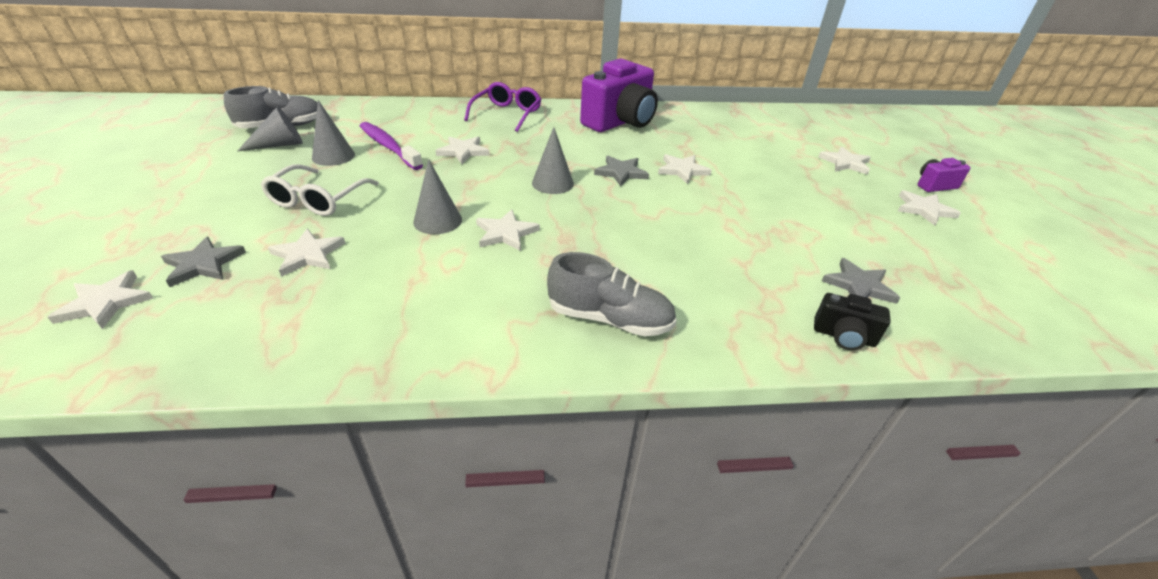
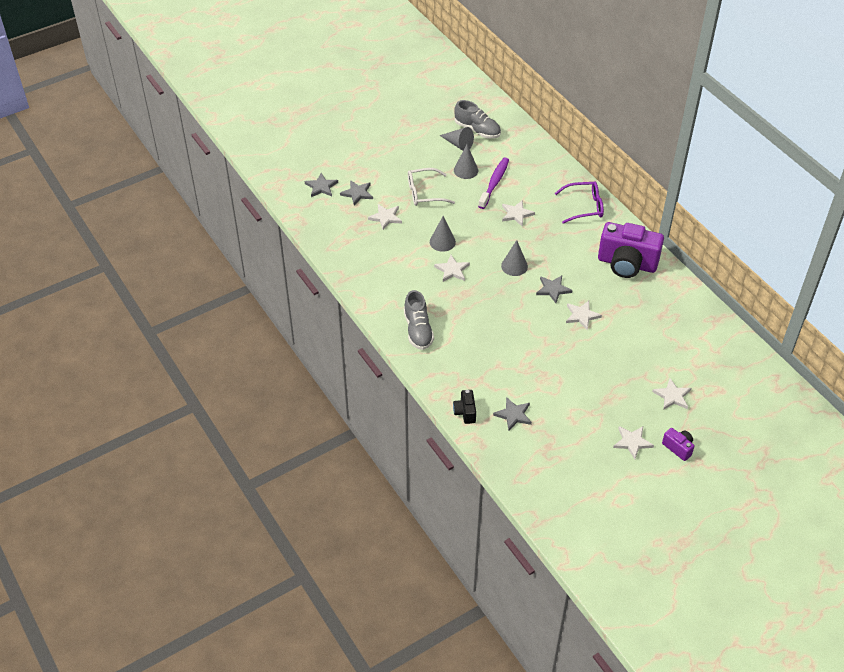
camera: 65 degrees right, 10 degrees up
(105, 302) = (321, 187): white star -> grey star

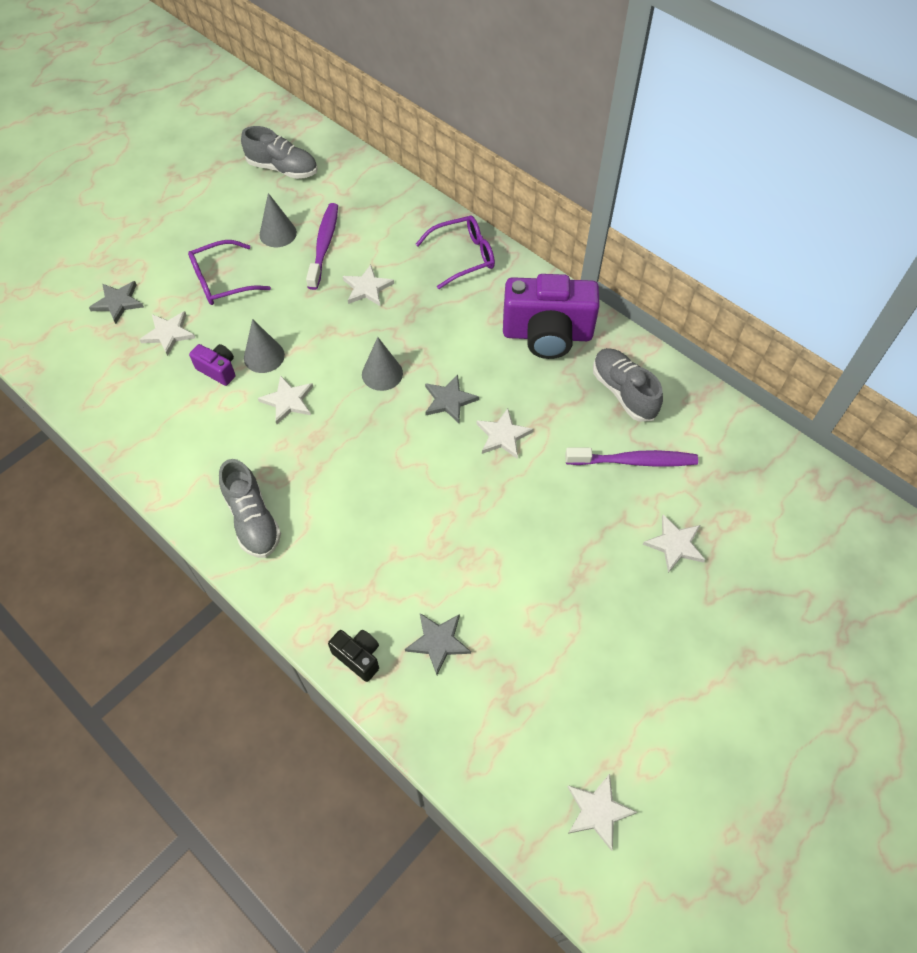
camera: 15 degrees left, 10 degrees up
(321, 187) = (59, 303): grey star -> none
(424, 193) = (222, 281): white glasses -> purple glasses
(458, 144) = (259, 195): grey cone -> none
(465, 412) = (358, 657): black camera -> black camera turned 150 degrees clockwise
(632, 442) = (638, 646): white star -> white star (598, 811)
(661, 346) = (634, 461): none -> purple toothbrush
(667, 306) = (623, 392): none -> grey shoe
(678, 448) = (711, 638): purple camera -> purple camera (218, 370)

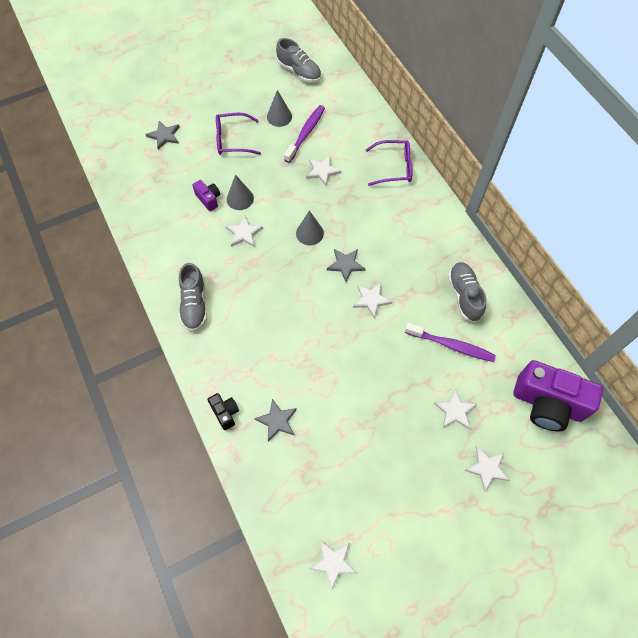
camera: 20 degrees right, 5 degrees up
(169, 333) = (187, 166): white star -> white star (487, 468)
(547, 335) = (428, 239): purple camera -> purple camera (547, 404)

